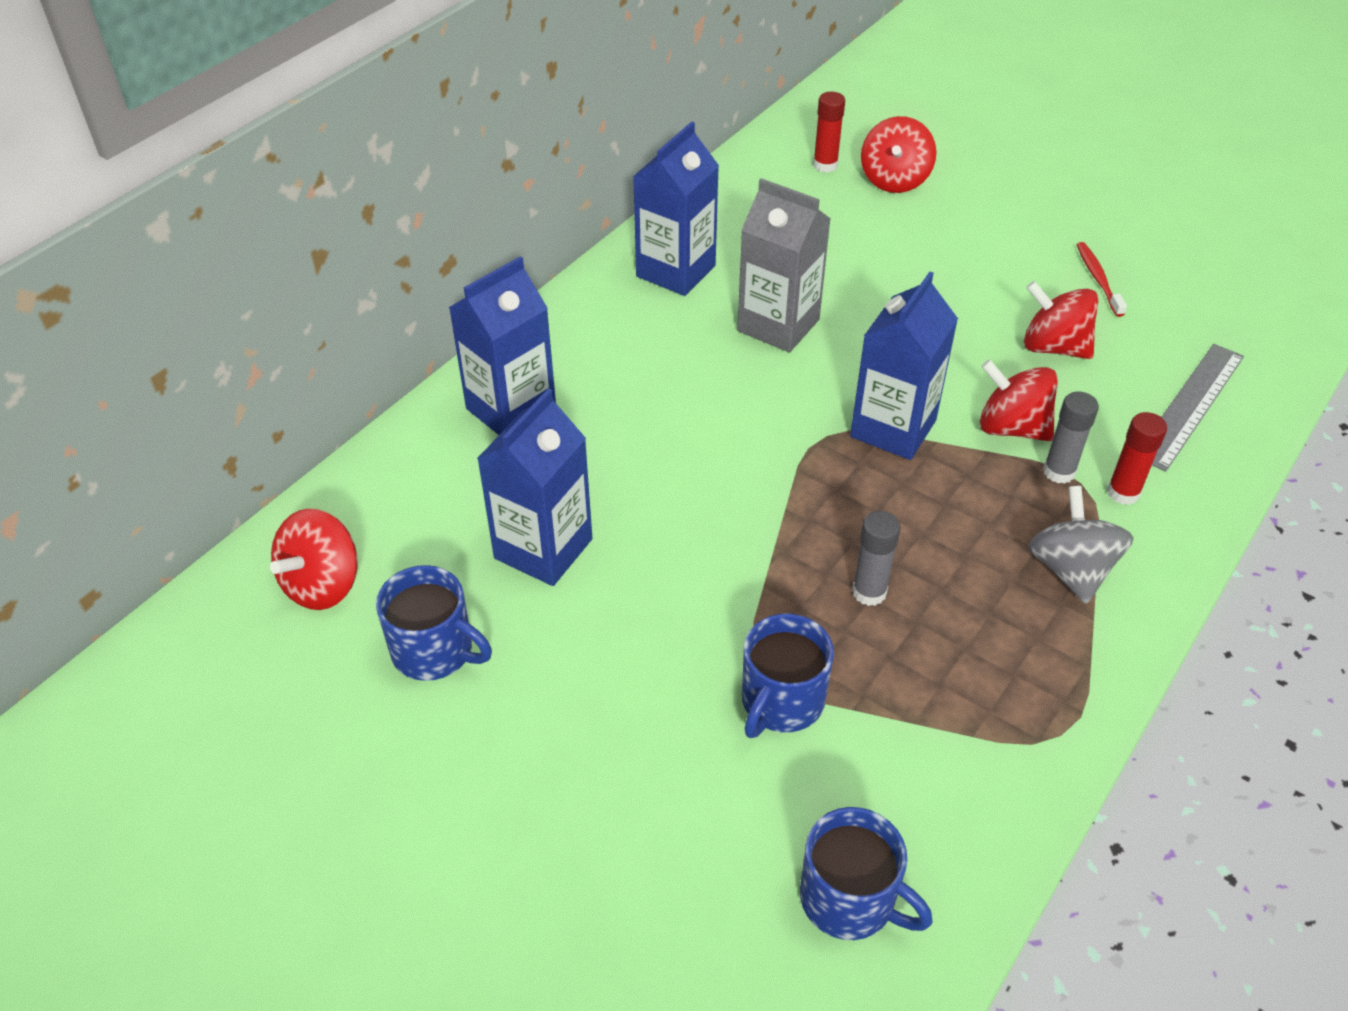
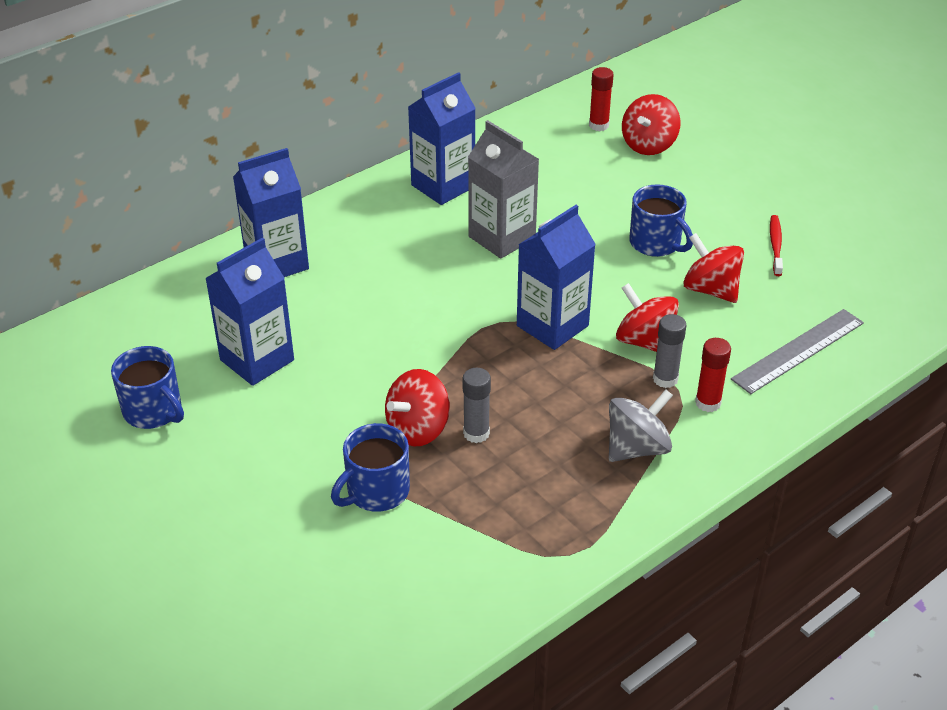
camera: 15 degrees right, 5 degrees down
(323, 584) = (97, 355): red spinning top -> red spinning top (418, 429)
(850, 899) = (362, 623): blue mug -> blue mug (656, 243)
(1071, 570) = (637, 448): grey spinning top -> grey spinning top turned 45 degrees clockwise

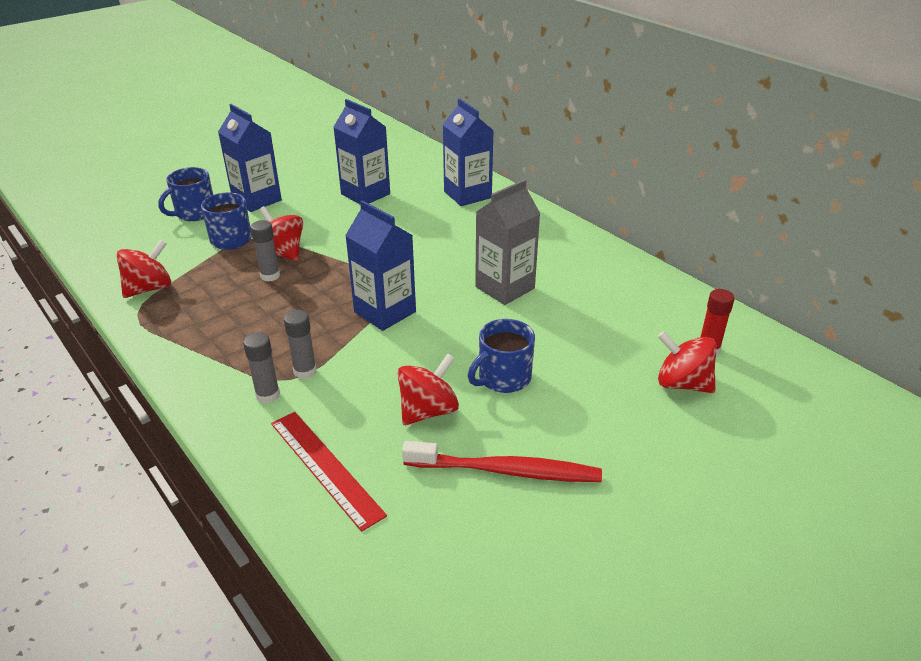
camera: 90 degrees right, 5 degrees down
(154, 411) = (326, 167): blue mug -> blue mug (194, 213)
(443, 186) = (576, 258): blue carton -> blue carton (257, 200)
(637, 448) = (228, 350): grey spinning top -> none
(645, 341) = (356, 362): red spinning top -> red spinning top (149, 288)
(708, 403) = (268, 395): red glue stick -> grey glue stick
(775, 245) = (505, 470): red toothbrush -> red toothbrush, size x1.81
(798, 350) = (325, 467): grey ruler -> red ruler

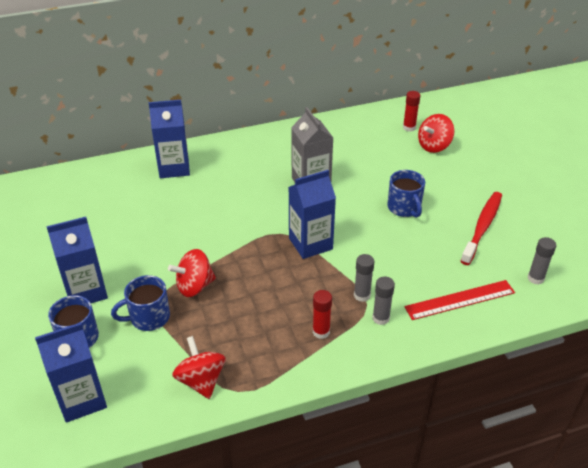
camera: 70 degrees left, 5 degrees up
(233, 351) = (321, 332): none -> red glue stick
(270, 276) = (226, 298): grey glue stick -> grey glue stick (535, 278)
(365, 194) = (130, 221): blue carton -> blue carton (82, 399)
(428, 411) = (423, 245): red spinning top -> none

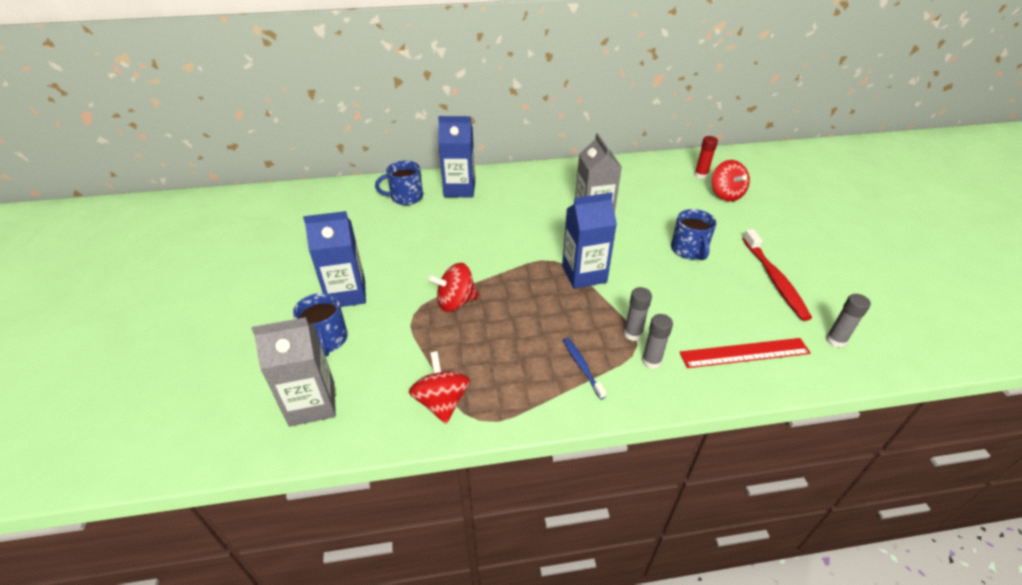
camera: 10 degrees right, 0 degrees up
(82, 399) = (312, 404): blue carton -> grey carton
(148, 317) = (402, 327): blue mug -> blue mug (406, 197)
(321, 332) = (582, 367): red glue stick -> blue toothbrush
(434, 146) = (726, 194): red spinning top -> red spinning top turned 75 degrees counterclockwise
(482, 227) = (774, 279): red toothbrush -> red toothbrush turned 135 degrees clockwise

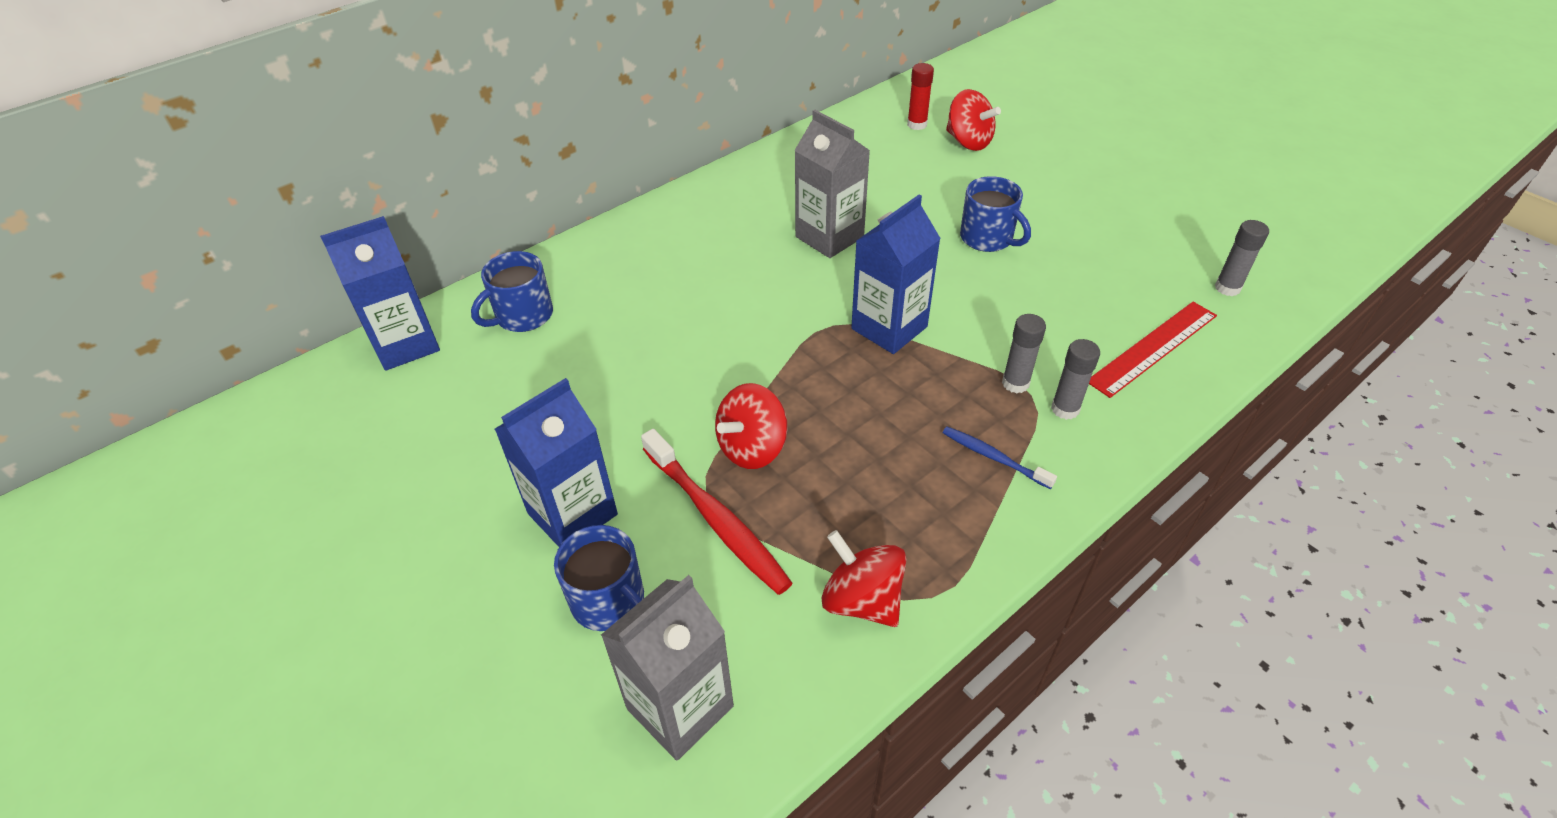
camera: 30 degrees left, 5 degrees up
(459, 189) = (599, 269): blue carton -> blue carton (406, 344)
(774, 279) = (1110, 237): red toothbrush -> red toothbrush (716, 518)

